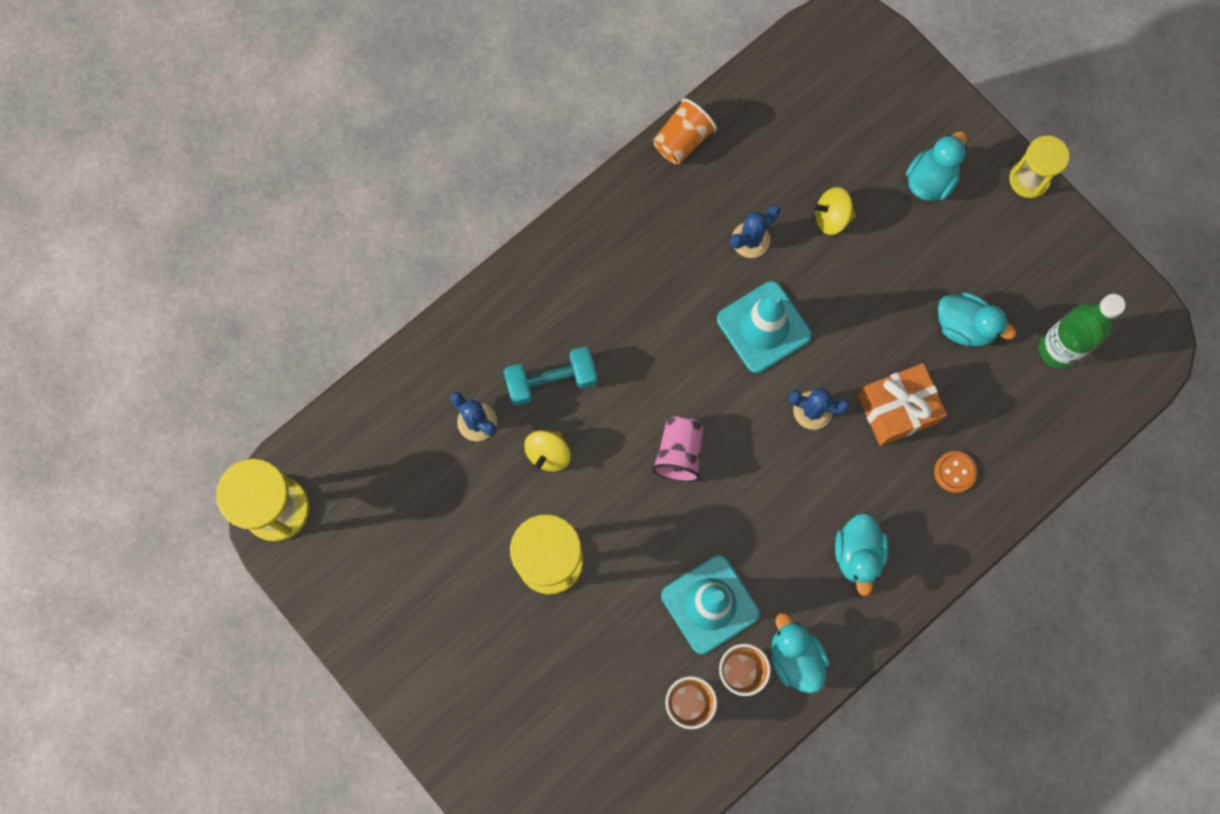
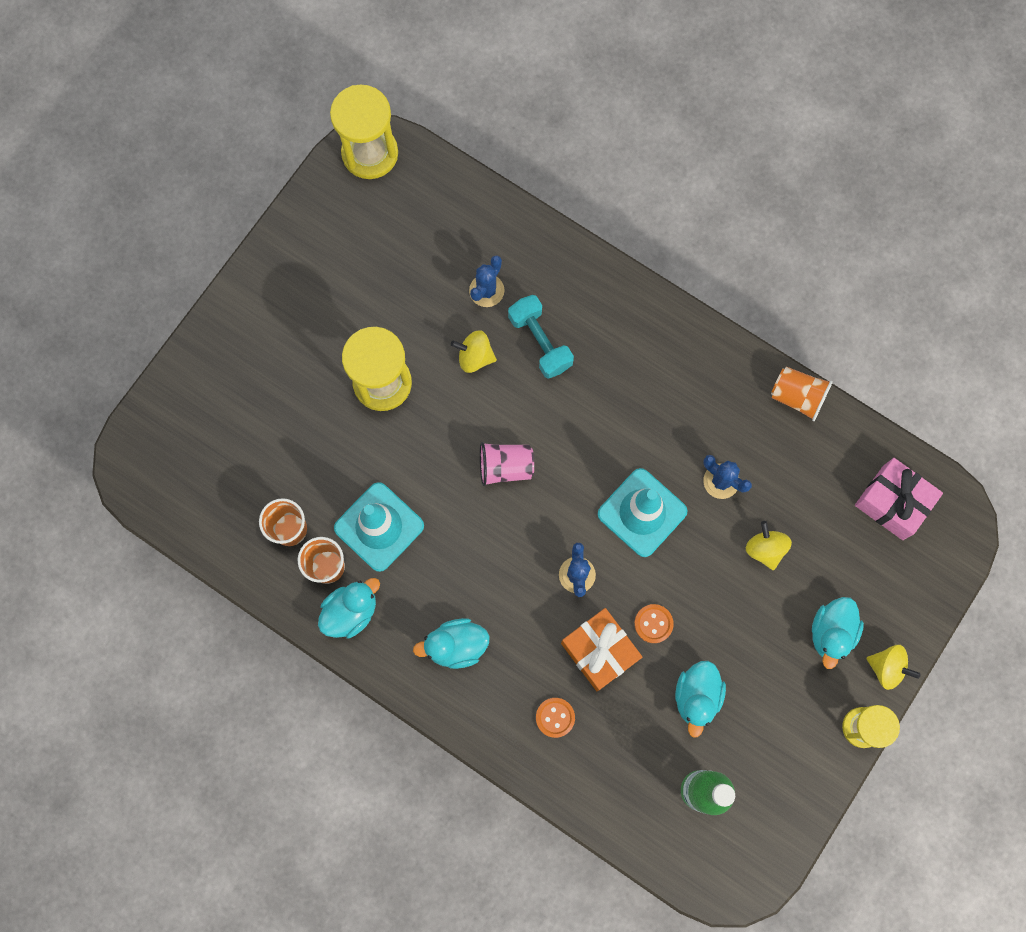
camera: 75 degrees right, 0 degrees up
(814, 83) = (892, 502): none -> pink gift
(881, 348) = (653, 623): none -> orange button
(930, 180) = (831, 632): turquoise duck -> turquoise duck turned 90 degrees clockwise
(976, 138) = (887, 668): none -> yellow spinning top

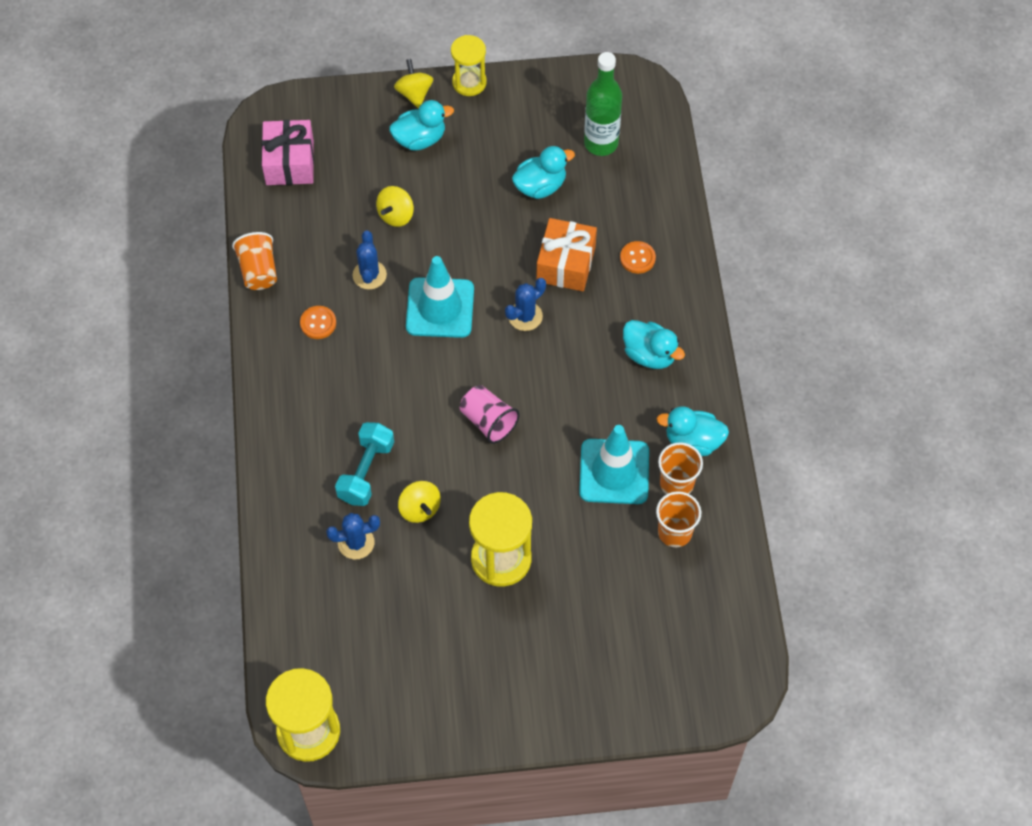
camera: 130 degrees left, 15 degrees down
(653, 623) = (515, 245): orange button -> orange button (318, 323)

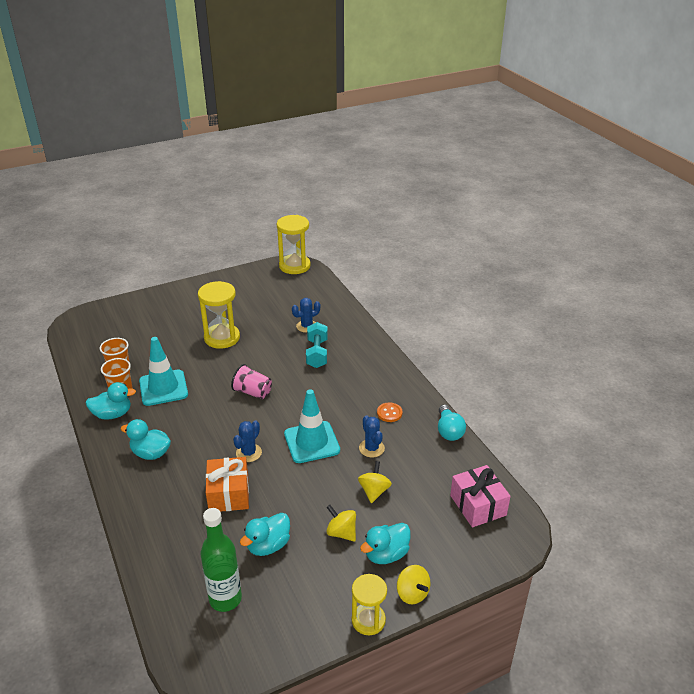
camera: 160 degrees right, 25 degrees down
(258, 271) = (449, 431): orange cup -> turquoise light bulb
(419, 509) = (277, 346): yellow spinning top -> yellow spinning top (341, 532)
(637, 258) = (172, 513): orange button -> none

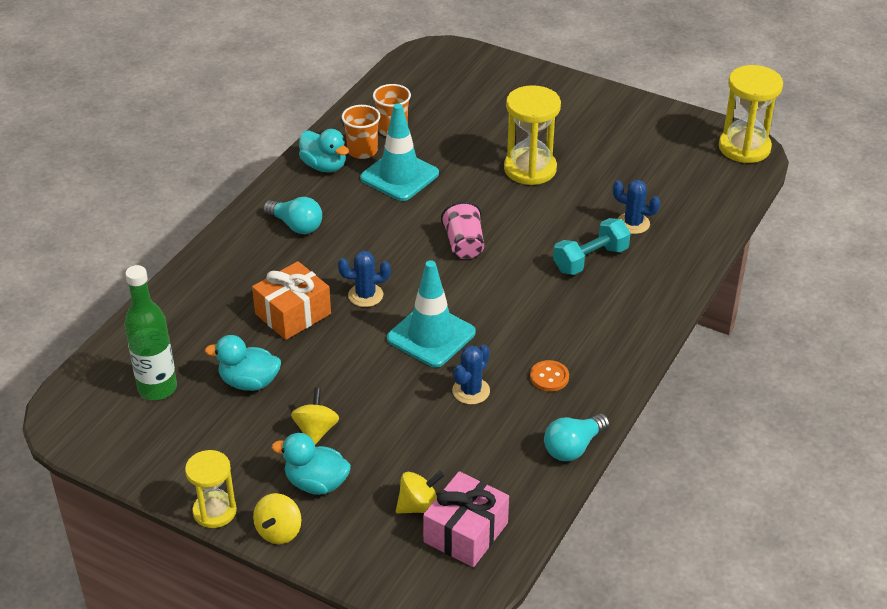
camera: 55 degrees right, 5 degrees up
(151, 453) = (296, 225): turquoise duck -> turquoise light bulb
(374, 491) = (403, 427): yellow spinning top -> yellow spinning top (419, 506)

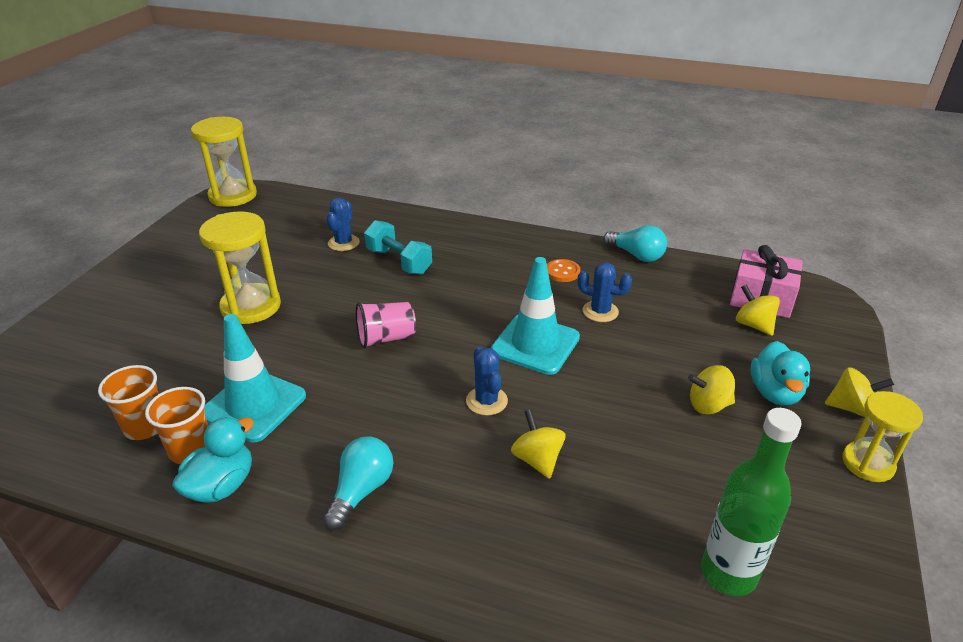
camera: 100 degrees left, 5 degrees down
(249, 382) = (669, 476): turquoise duck -> none
(293, 314) = (537, 459): orange gift -> yellow spinning top

